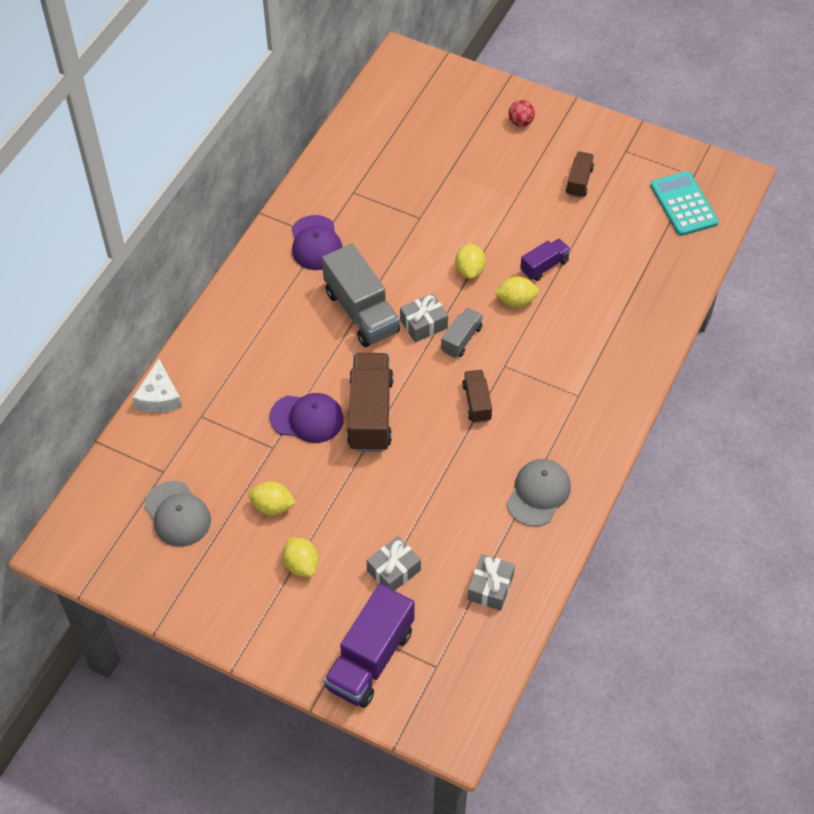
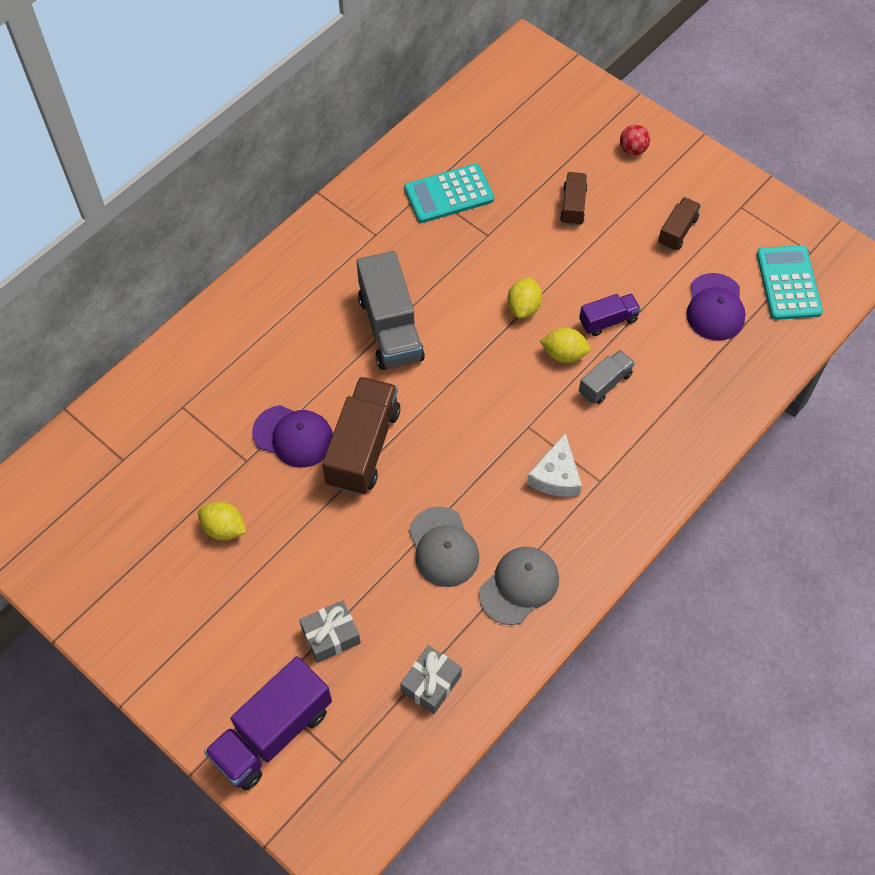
camera: 15 degrees right, 5 degrees up
(159, 396) = (146, 374): white cheese -> white cheese (556, 476)
(177, 514) = (121, 512): grey cap -> grey cap (443, 547)
(301, 564) = (233, 603): yellow lemon -> none
(316, 243) = (366, 239): purple cap -> purple cap (715, 307)
(375, 191) = (449, 194): none -> turquoise calculator
(423, 324) = (453, 357): grey gift -> none
(461, 339) = (489, 385): grey truck -> grey truck (605, 383)
(476, 402) = (483, 462): brown truck -> brown truck (573, 206)

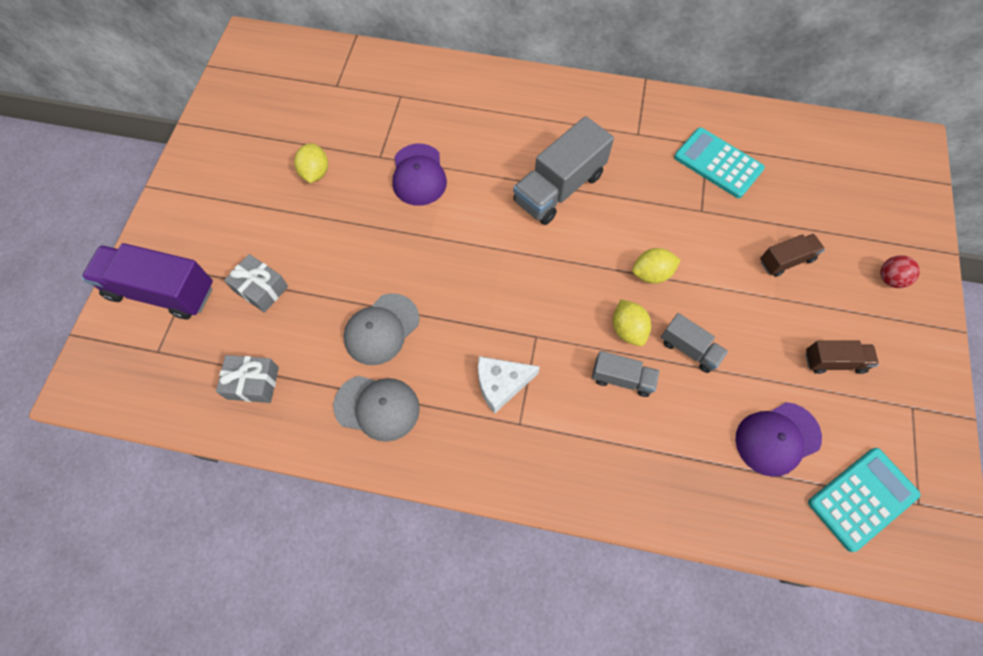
camera: 60 degrees right, 5 degrees up
(363, 447) = (438, 225): brown truck -> none
(608, 321) = (689, 349): purple truck -> grey truck

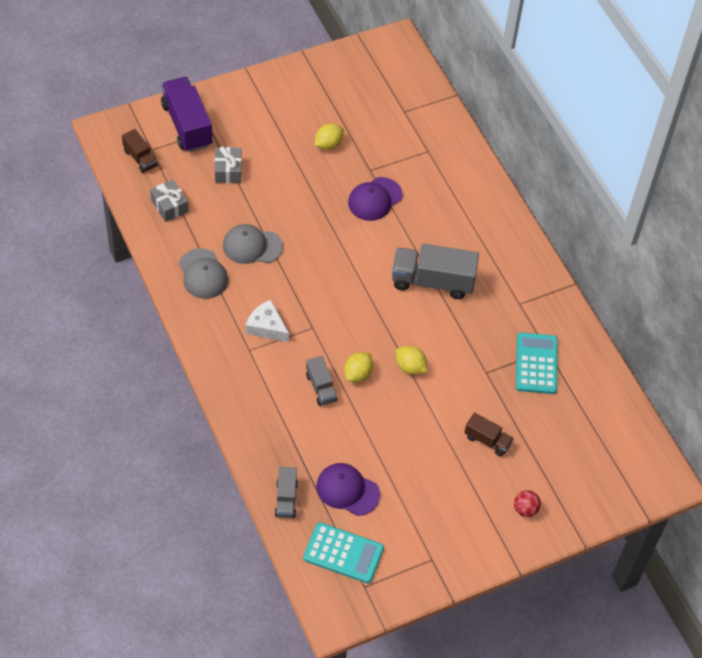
camera: 50 degrees right, 10 degrees down
(689, 349) = (371, 414): grey truck -> grey truck (286, 499)
(834, 362) = (429, 500): brown truck -> brown truck (140, 158)

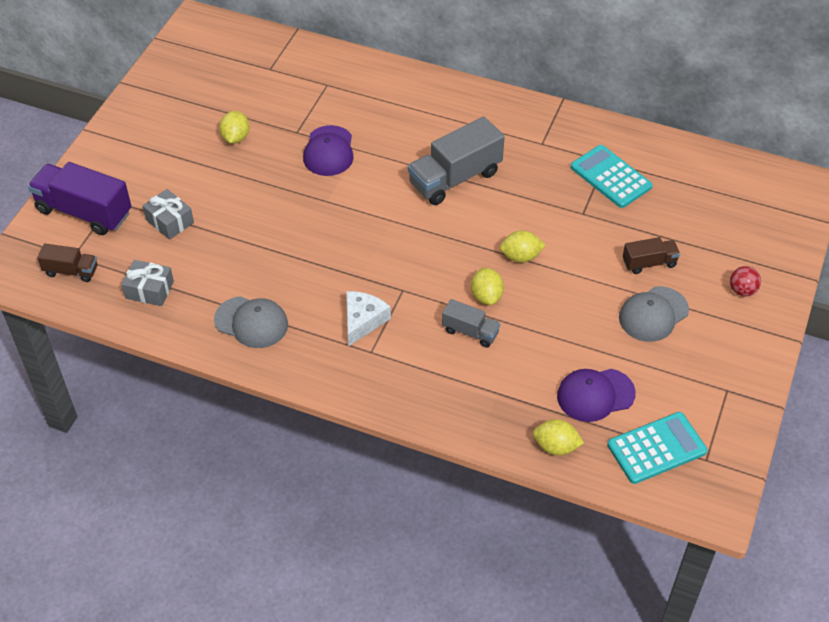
camera: 40 degrees left, 5 degrees down
(252, 246) = (268, 266): grey cap -> grey cap (653, 314)
(266, 327) = (363, 321): white cheese -> white cheese turned 120 degrees clockwise
(286, 499) = (556, 447): grey truck -> yellow lemon

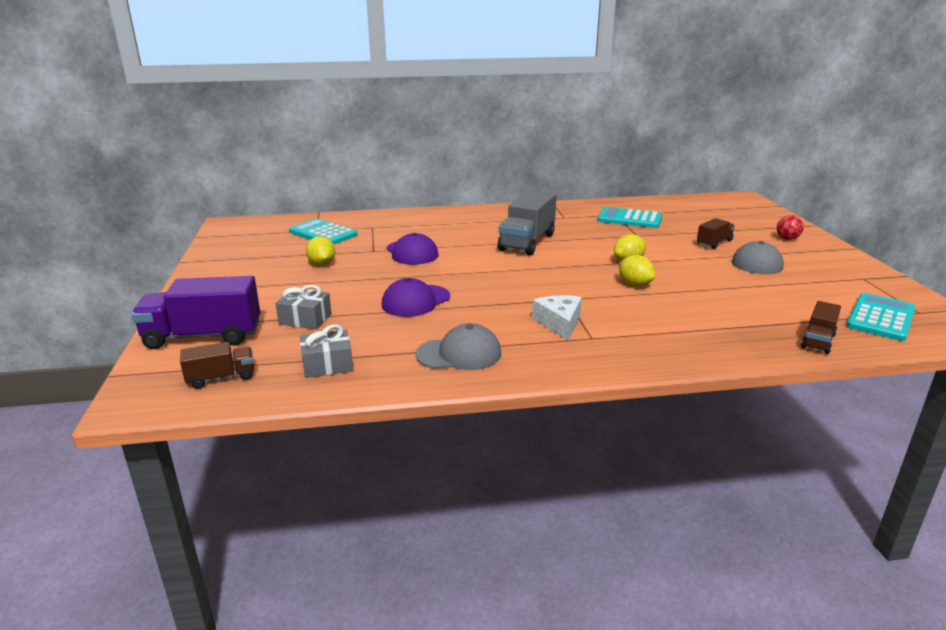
camera: 30 degrees left, 25 degrees down
(272, 78) = (323, 233): none -> turquoise calculator
(470, 332) = (652, 304): grey truck -> none
(556, 447) = (818, 341): yellow lemon -> brown truck
(595, 395) = (792, 306): purple cap -> purple cap (415, 301)

